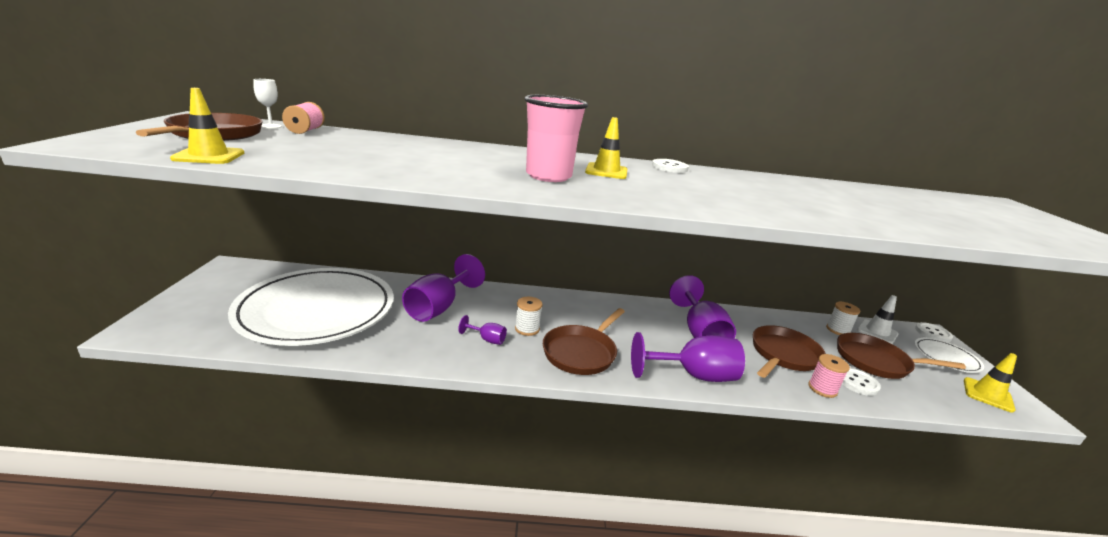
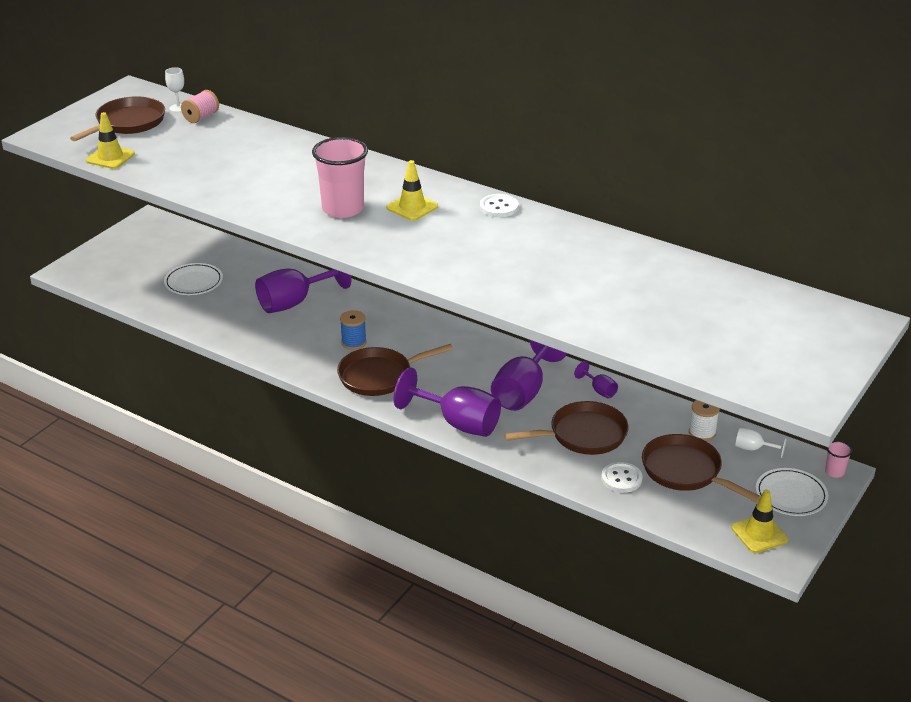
camera: 35 degrees right, 10 degrees up
(317, 310) = (193, 282): white plate -> white plate, size x0.43
(487, 339) = (309, 343): purple goblet -> purple goblet (599, 390)
(527, 329) = (354, 342): white spool -> blue spool
(822, 389) = (572, 471): pink spool -> none
(877, 332) = (753, 449): white traffic cone -> white goblet
(933, 333) = (834, 472): white button -> pink cup

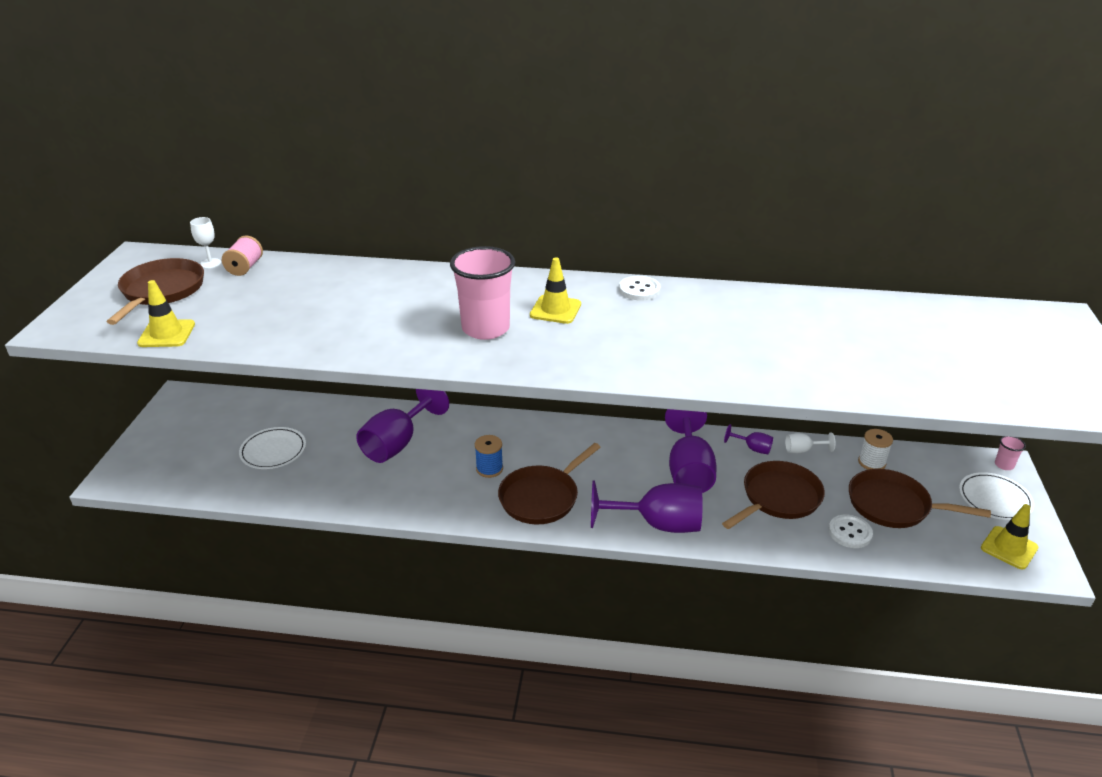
camera: 25 degrees left, 0 degrees up
(753, 449) = (924, 464): white goblet -> white goblet (802, 450)

